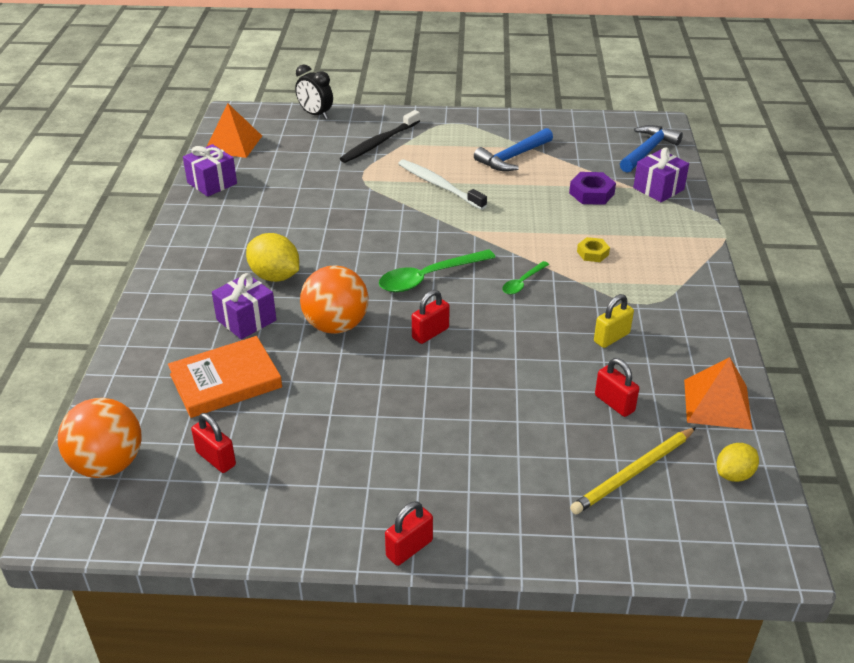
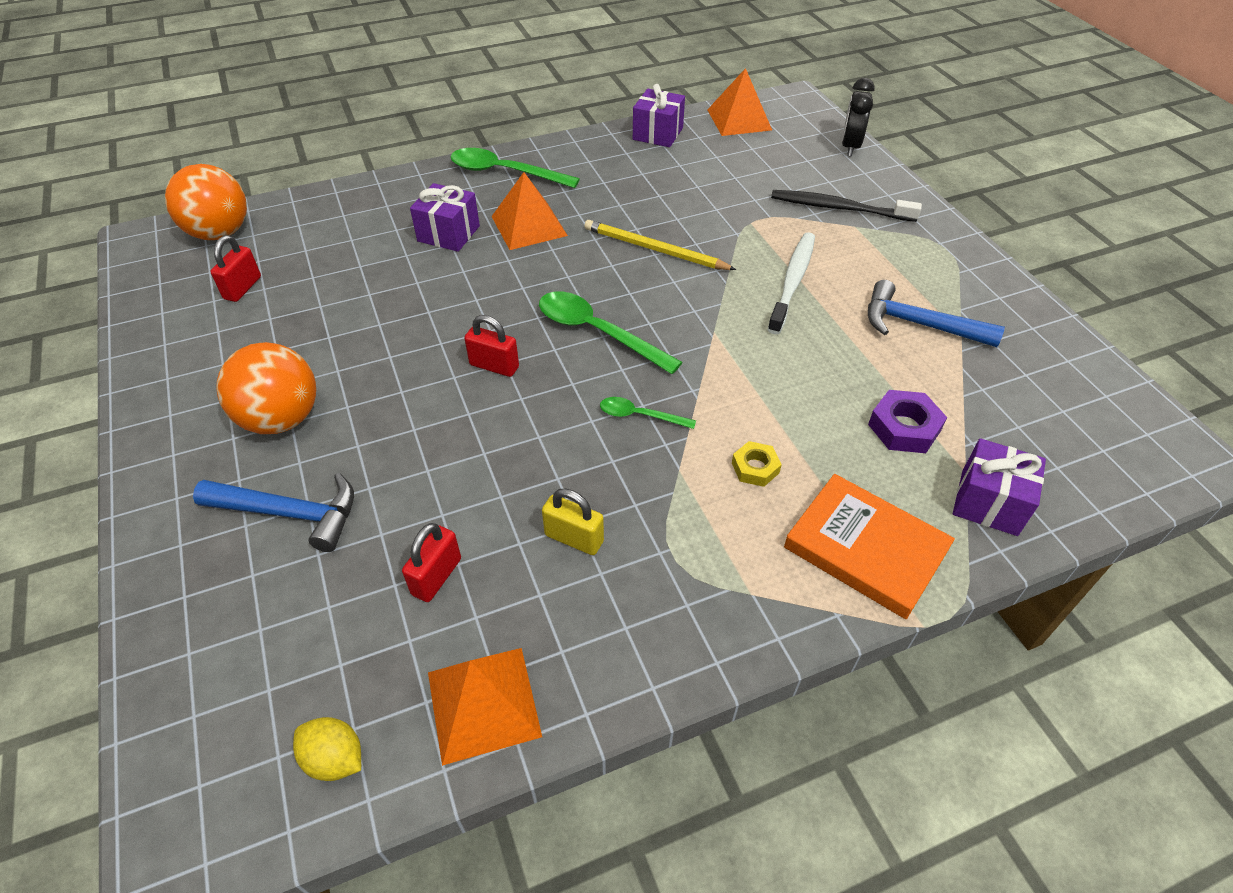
camera: 65 degrees right, 10 degrees up
(186, 270) = (505, 172): none -> green spoon
(225, 381) = (352, 254): orange book -> orange book (865, 548)
(275, 276) = (529, 226): yellow lemon -> orange pyramid
(336, 325) = (471, 293): orange ball -> orange ball (281, 419)
(409, 548) = (144, 458): red padlock -> none
(633, 473) = (307, 631): yellow pencil -> yellow pencil (654, 249)
(648, 150) = (1089, 463): blue hammer -> blue hammer (291, 514)

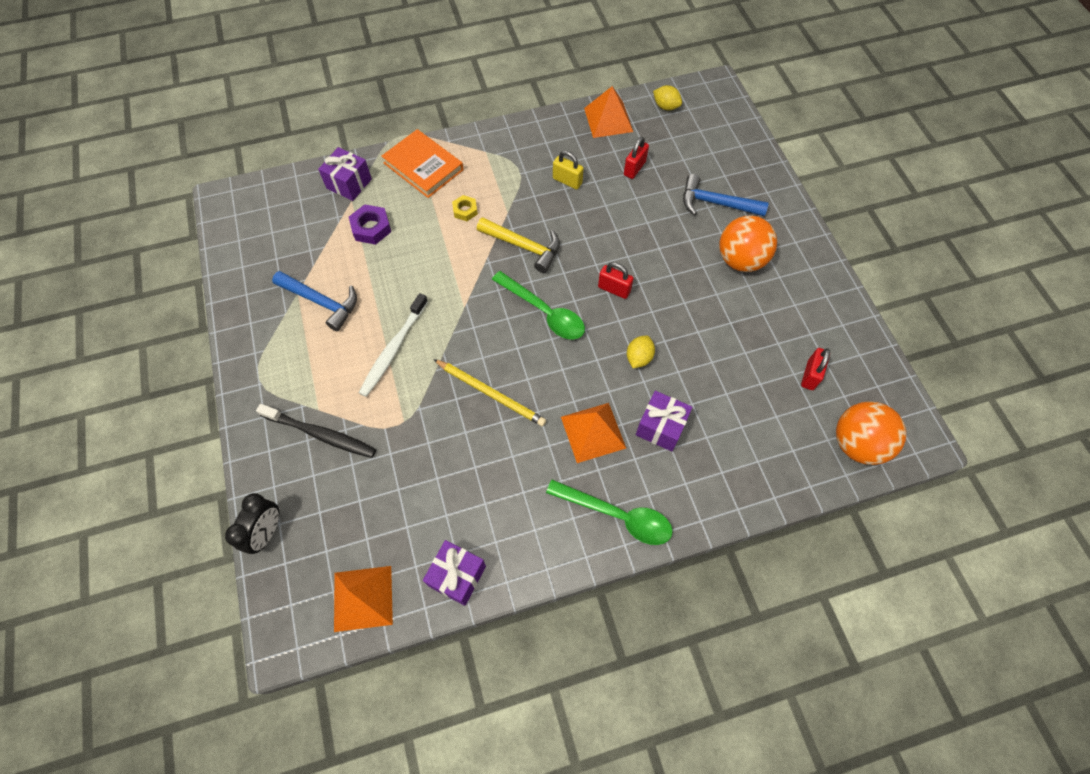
camera: 175 degrees left, 15 degrees up
(466, 292) = (638, 358): none -> yellow lemon
(640, 415) = (524, 247): green spoon -> yellow hammer

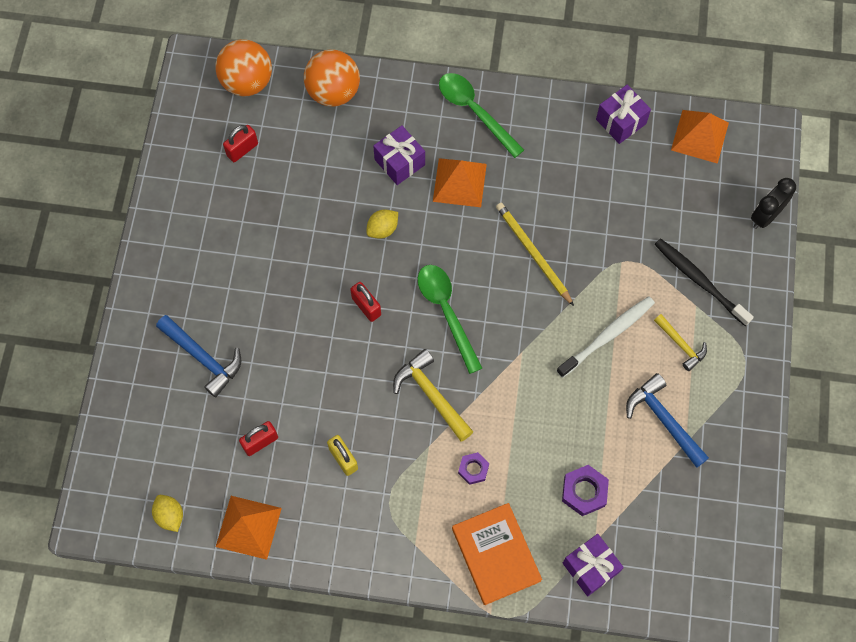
camera: 155 degrees left, 5 degrees up
(323, 368) = (681, 345): none -> yellow hammer
(465, 210) = (473, 469): yellow nut -> purple nut
(740, 260) = (224, 283): orange ball -> orange ball (333, 92)

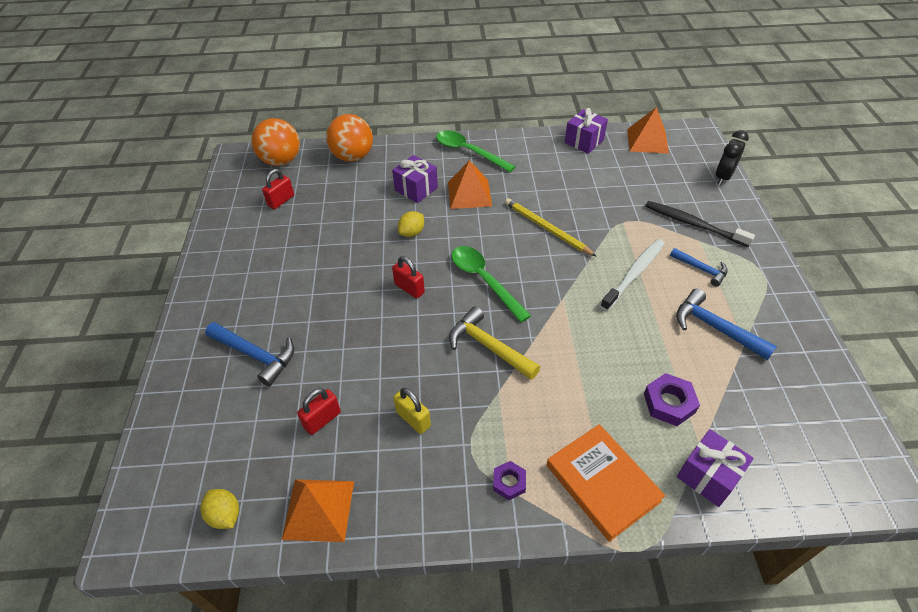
camera: 10 degrees left, 20 degrees down
(473, 469) = (550, 403): purple nut -> purple nut (509, 482)
(681, 345) = (701, 269): yellow hammer -> blue hammer

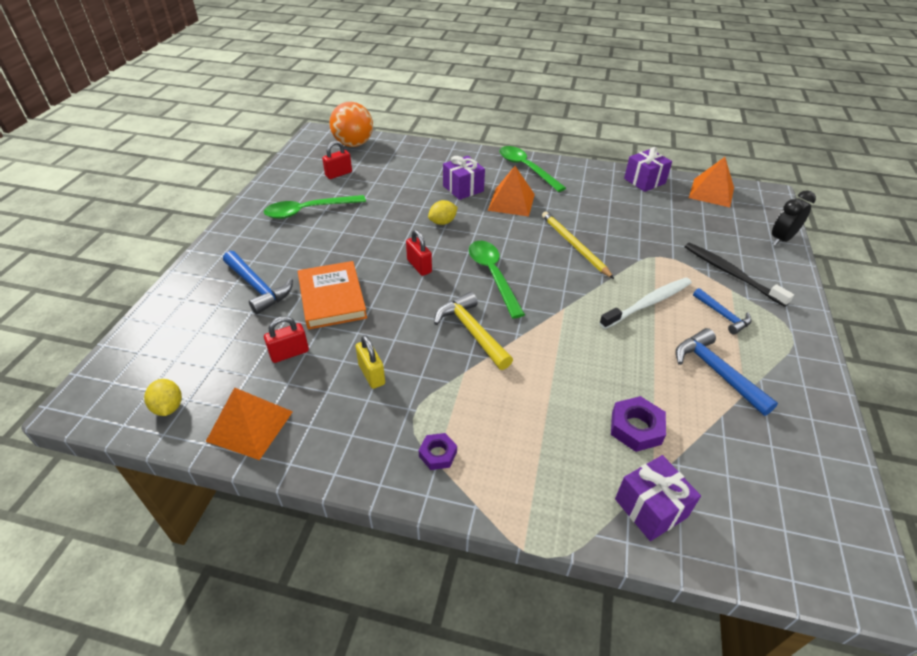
camera: 15 degrees right, 5 degrees down
(269, 252) = (308, 211): none -> green spoon
(353, 157) = (417, 153): orange ball -> none
(602, 483) = (532, 482): orange book -> orange book (332, 298)

